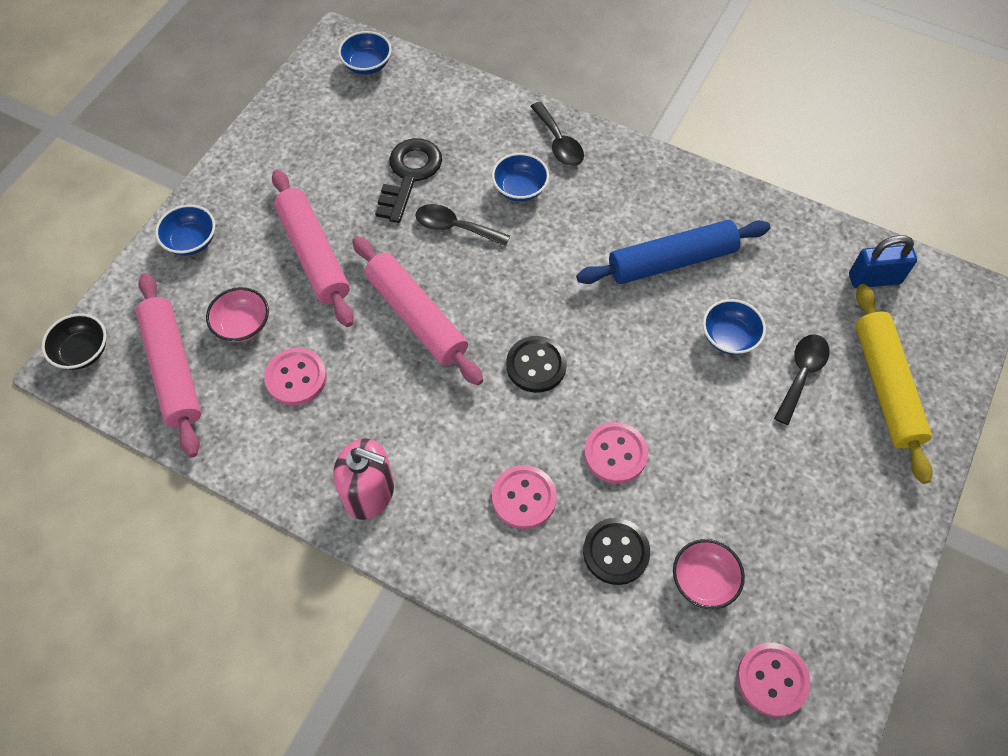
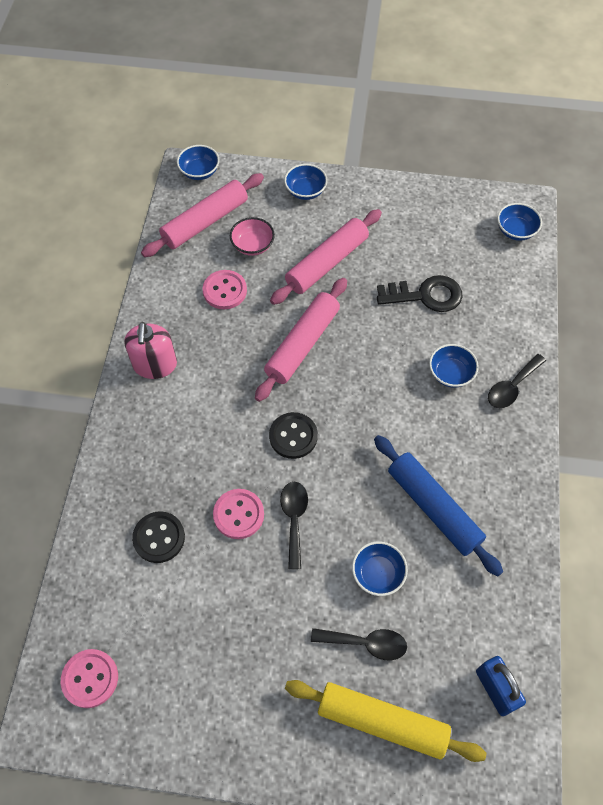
camera: 70 degrees right, 0 degrees up
(83, 352) = (199, 172): black bowl -> blue bowl
(455, 227) = (392, 341): black spoon -> black spoon (294, 519)
(524, 498) = (182, 462): pink button -> none
(703, 580) = (155, 607): pink bowl -> none
(885, 387) = (382, 721): yellow rolling pin -> yellow rolling pin turned 45 degrees clockwise

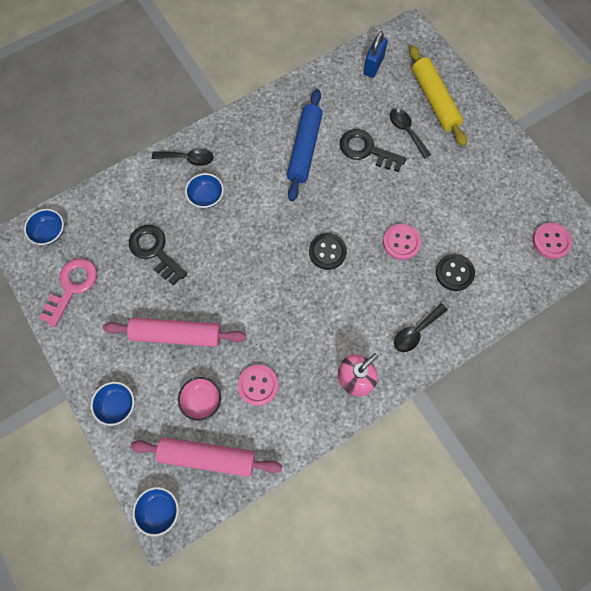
camera: 130 degrees left, 10 degrees up
(294, 519) = (376, 212): black spoon -> black spoon (415, 332)
(302, 344) = (258, 298): pink rolling pin -> none
(378, 573) = (366, 150): blue bowl -> black key
(443, 218) = (72, 287): none -> pink key

